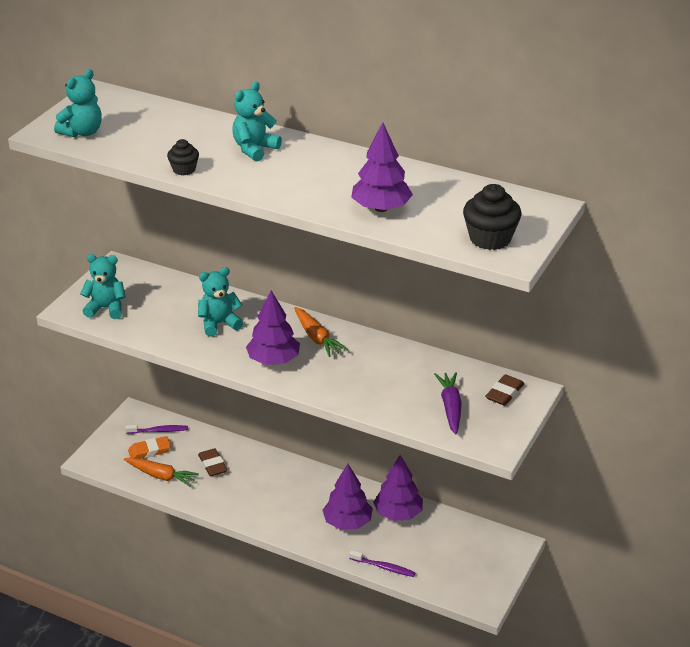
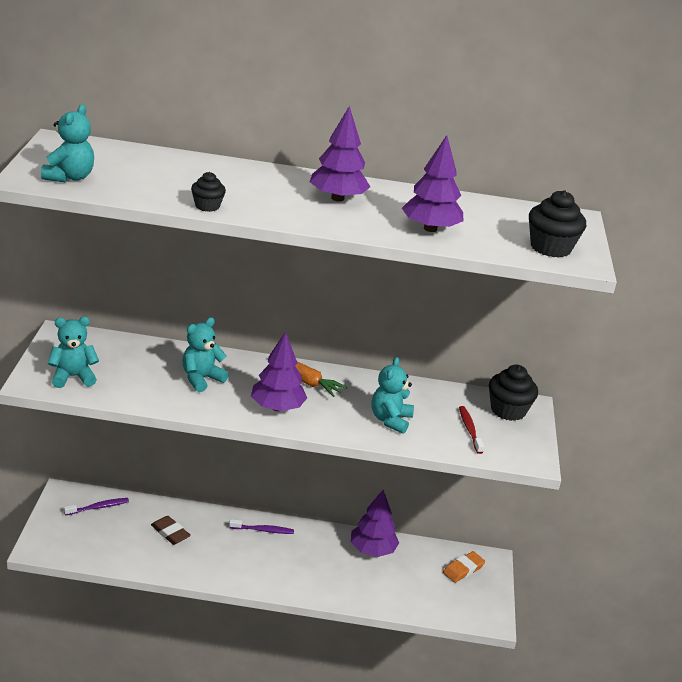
camera: 25 degrees left, 5 degrees down
(149, 451) = (98, 529): orange eraser -> orange eraser (463, 569)
(161, 476) = (122, 552): orange carrot -> none
(254, 149) = (264, 184): turquoise teddy bear -> turquoise teddy bear (390, 420)
(347, 522) = (330, 567): purple tree -> purple tree (337, 198)
(383, 567) = (385, 604): purple toothbrush -> purple toothbrush (263, 530)
(450, 407) = (470, 430): purple carrot -> red toothbrush
(504, 393) = (508, 410): brown eraser -> black cupcake

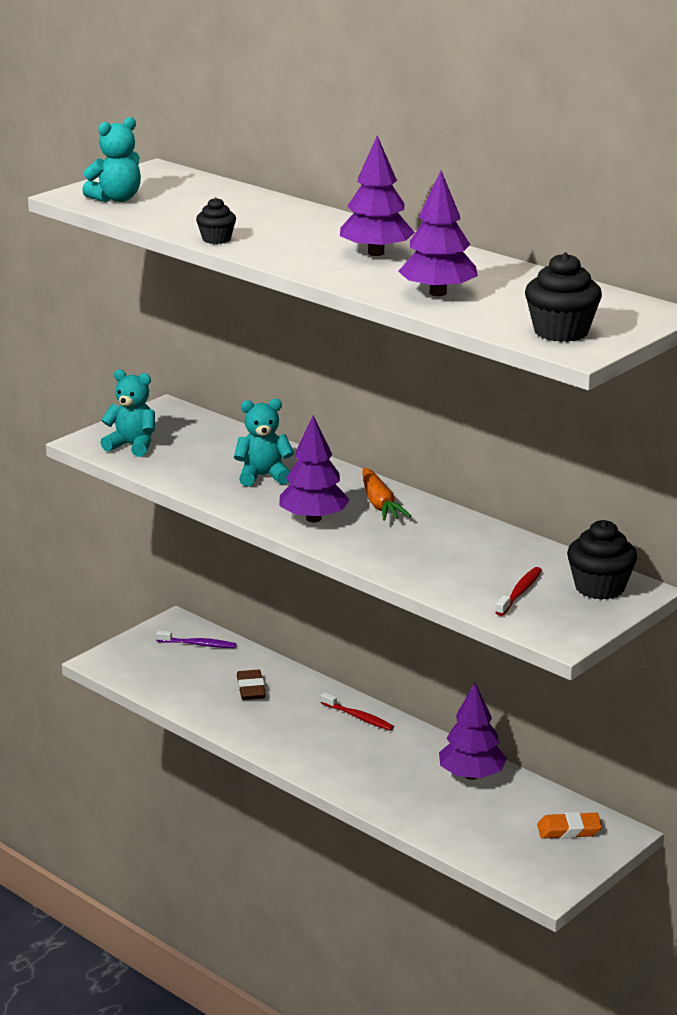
camera: 40 degrees right, 5 degrees down
(263, 530) = (358, 717): purple toothbrush -> red toothbrush
(390, 420) = (431, 560): turquoise teddy bear -> none

